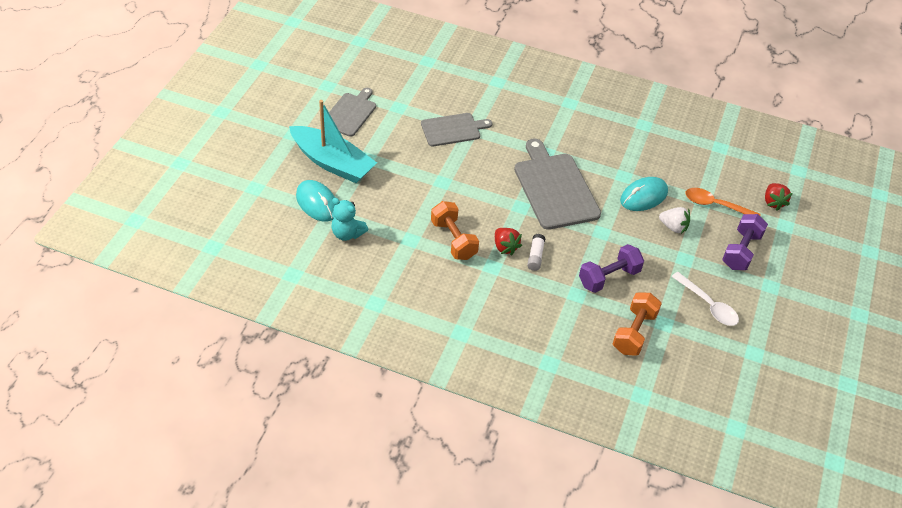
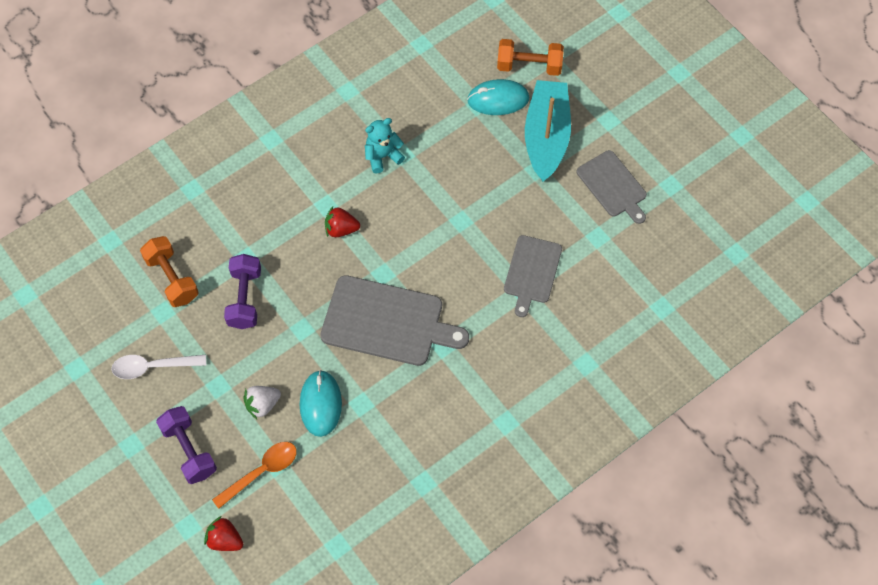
camera: 125 degrees right, 15 degrees up
(332, 163) = (546, 137): turquoise boat -> turquoise boat turned 120 degrees clockwise
(347, 233) = (443, 106): turquoise teddy bear -> turquoise teddy bear (382, 156)
(453, 240) = (379, 190): orange dumbbell -> orange dumbbell (529, 66)
(535, 256) = (313, 249): white glue stick -> none

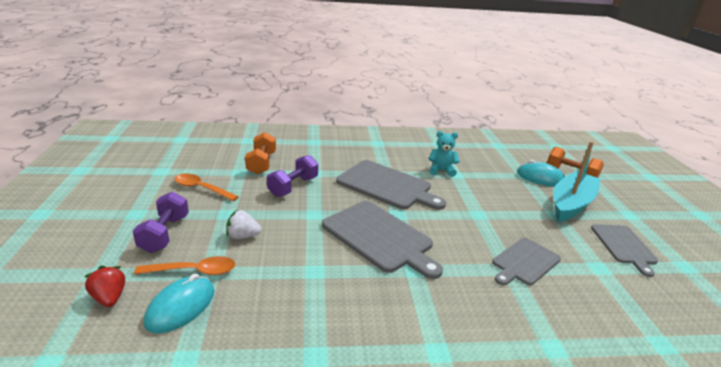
camera: 30 degrees right, 35 degrees down
(153, 367) = (201, 189): white spoon -> orange spoon
(320, 404) = (284, 256): turquoise mouse -> turquoise mouse (181, 307)
(341, 229) = (387, 185): red strawberry -> grey cutting board

